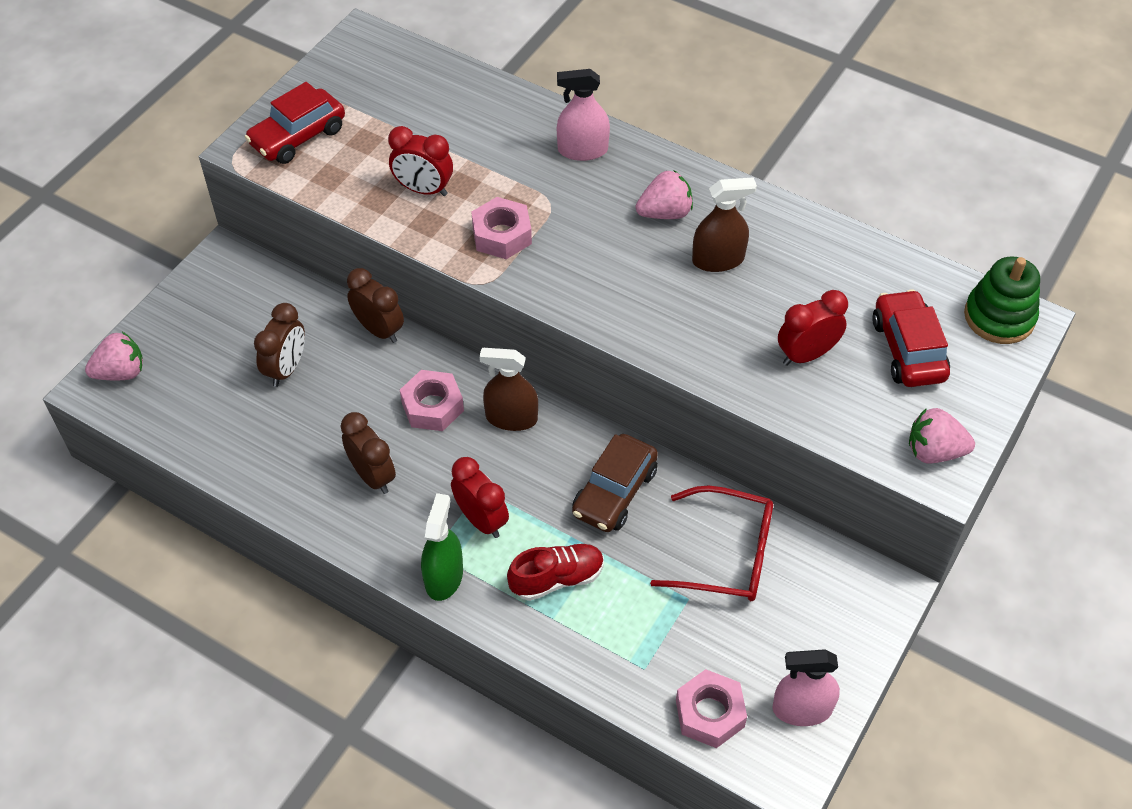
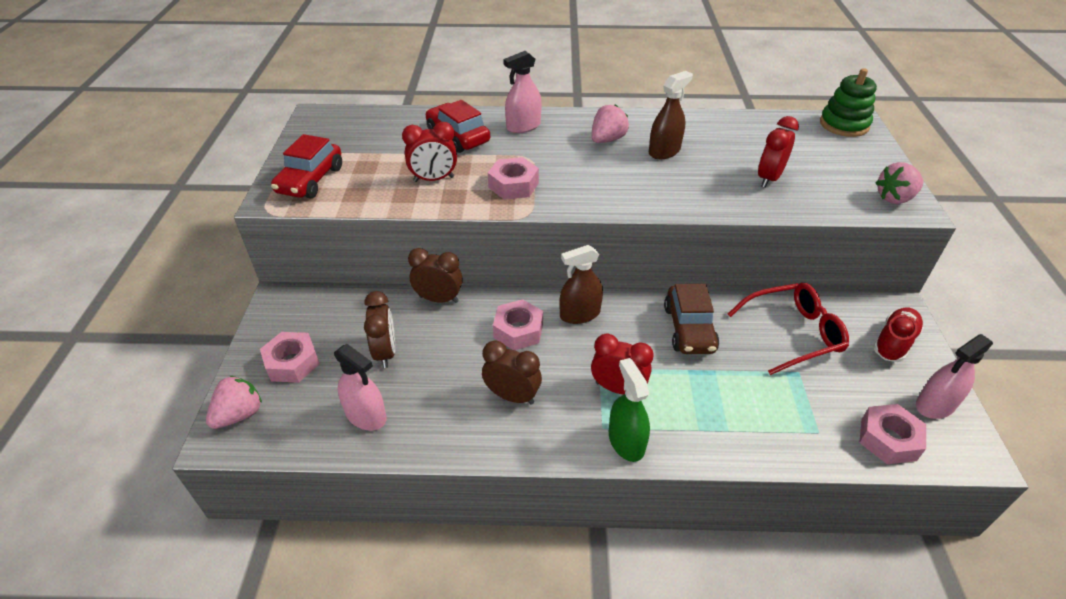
camera: 30 degrees left, 10 degrees down
(195, 338) = (292, 363): none -> pink nut
(227, 428) = (366, 415): none -> pink spray bottle
(557, 579) = (705, 402): red shoe -> red shoe (894, 342)
(908, 349) = (818, 155): red car -> red car (458, 137)

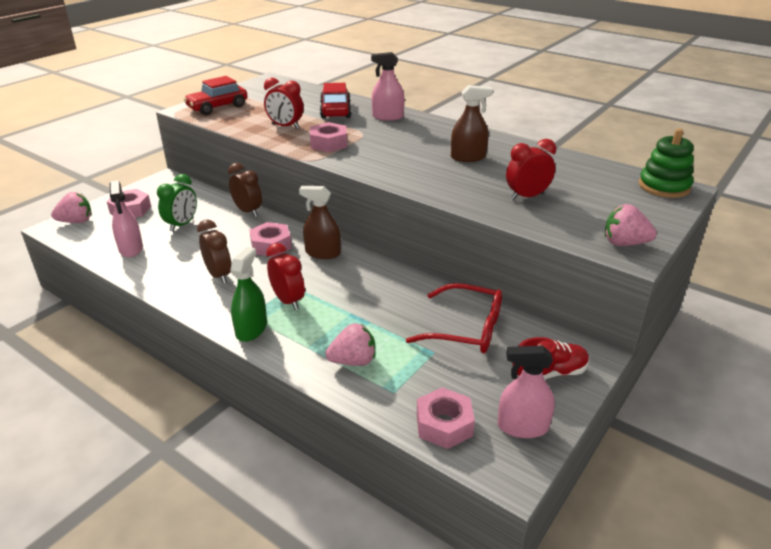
camera: 35 degrees right, 10 degrees down
(385, 352) = (182, 225): brown clock -> green clock
(607, 140) = (435, 139): pink strawberry -> pink strawberry (353, 361)
(689, 329) = (387, 292): brown car -> none

